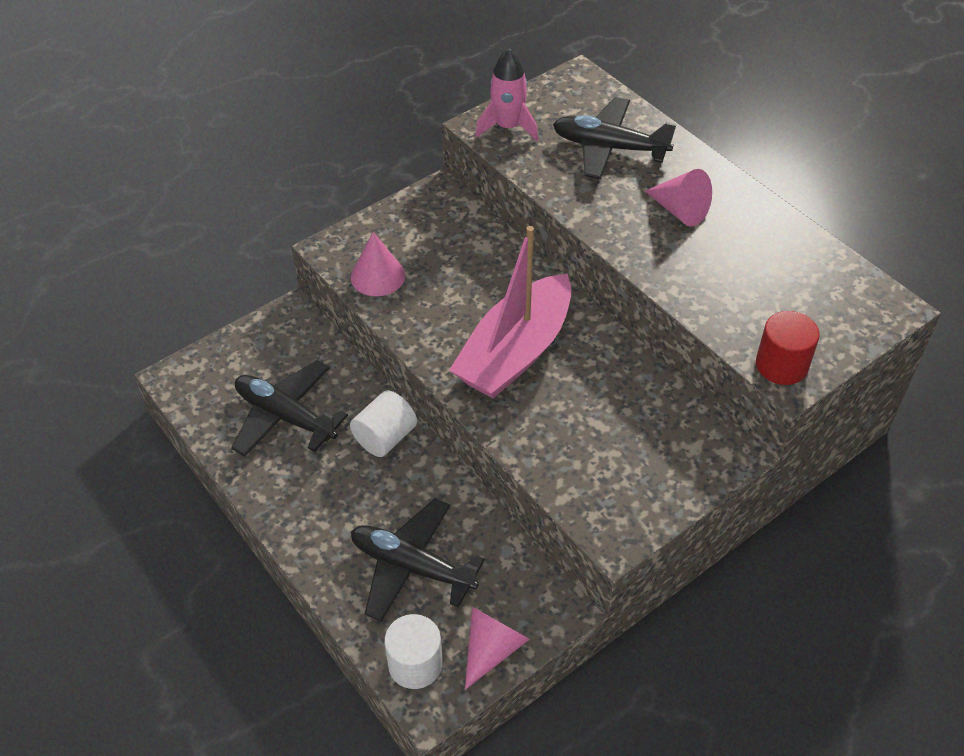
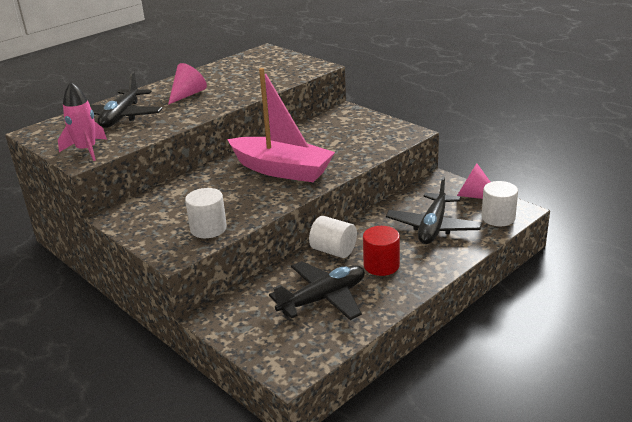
camera: 95 degrees left, 20 degrees down
(285, 416) = (323, 299): black plane -> black plane turned 150 degrees counterclockwise
(378, 276) = (208, 228): pink cone -> white cylinder
(781, 365) = (310, 68): red cylinder -> red cylinder (381, 265)

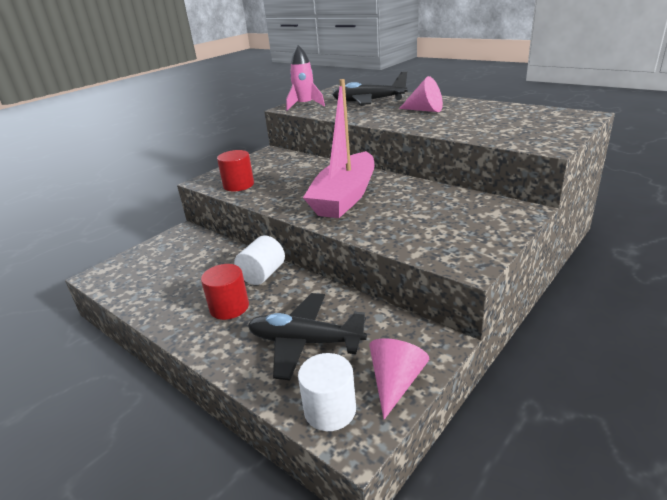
camera: 85 degrees right, 0 degrees up
(208, 228) = (238, 185): white cylinder -> red cylinder
(323, 299) = (184, 278): black plane -> none

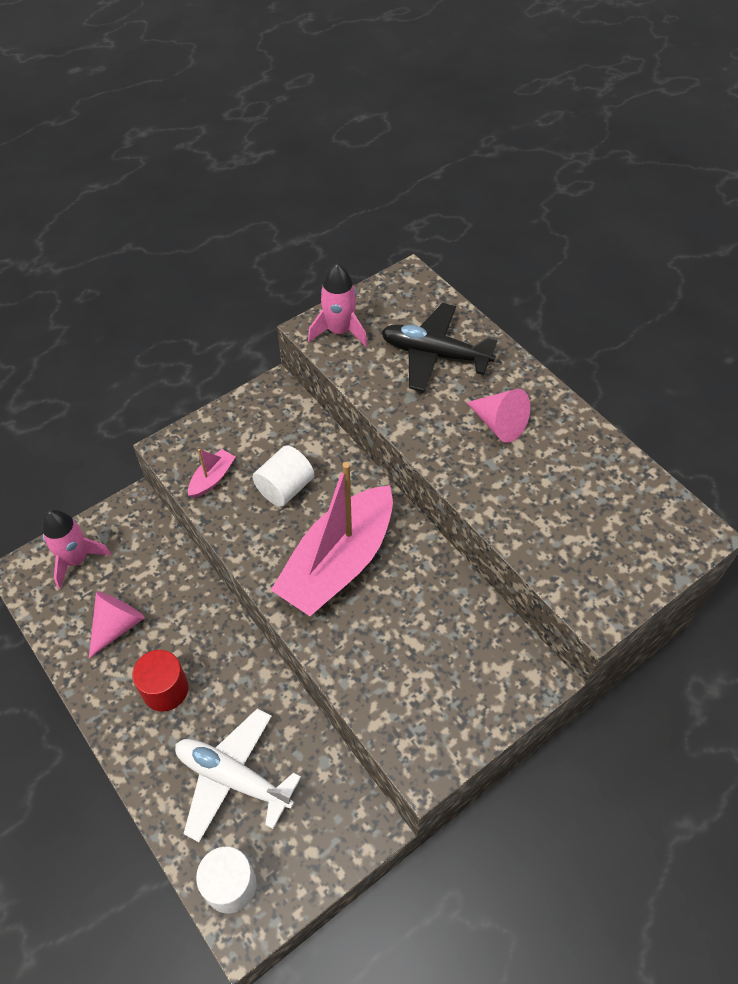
camera: 10 degrees right, 25 degrees up
(141, 261) = (76, 559): none -> pink rocket
(238, 185) = (212, 478): red cylinder -> pink boat
(262, 275) = (215, 638): white cylinder -> white cylinder (285, 488)
(305, 342) = (233, 778): black plane -> white plane
(395, 382) = (305, 869): pink cone -> pink cone (117, 626)

